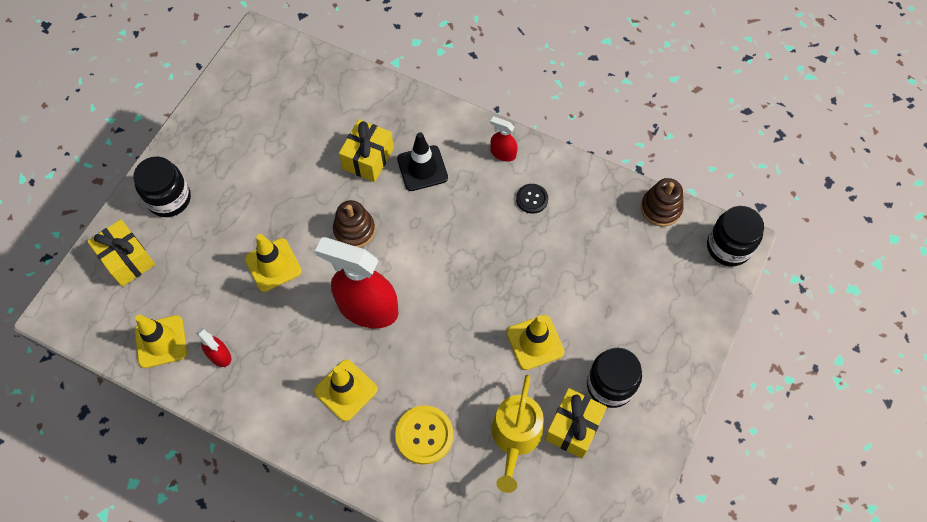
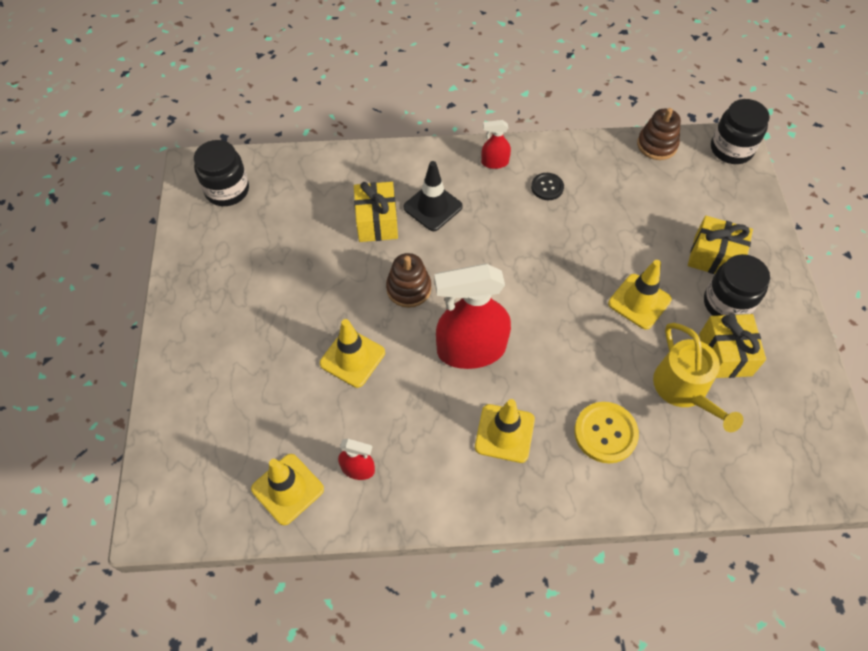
camera: 30 degrees left, 5 degrees down
(127, 260) = (196, 429): yellow gift -> yellow gift (714, 257)
(169, 199) = (202, 350): black jar -> black jar (227, 190)

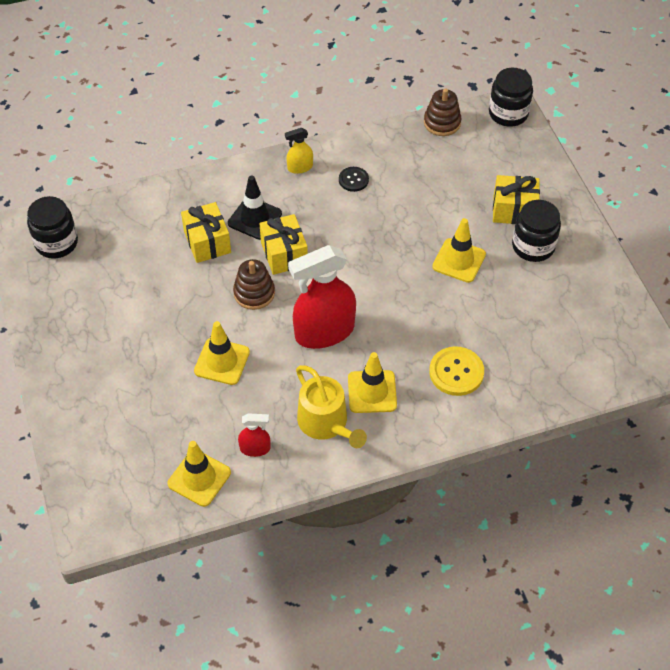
camera: 15 degrees left, 5 degrees down
(494, 162) = (300, 167): red spray bottle -> yellow spray bottle
(684, 389) = (513, 323): yellow watering can -> yellow watering can (326, 423)
(725, 354) = (540, 288): yellow gift -> yellow gift (284, 254)

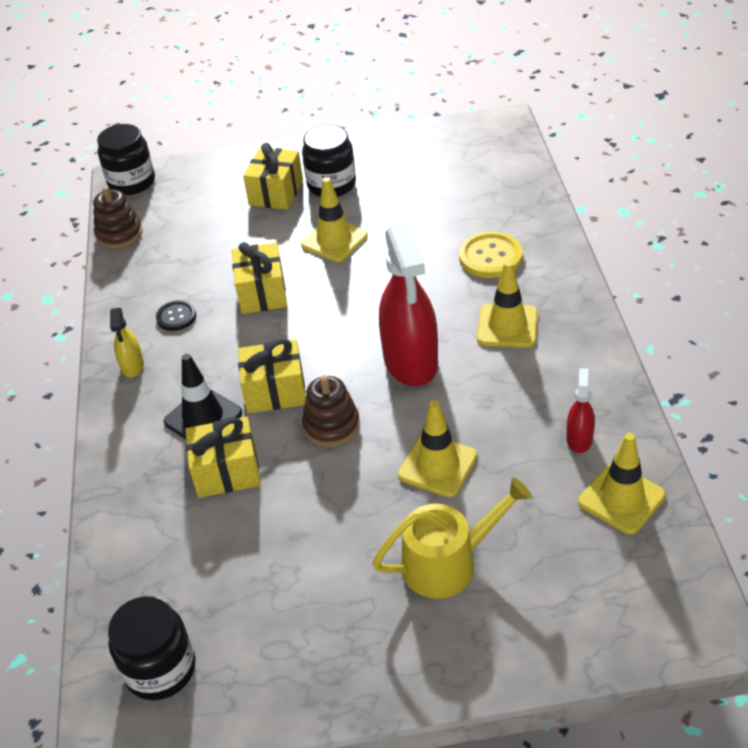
camera: 75 degrees left, 10 degrees down
(326, 423) = (547, 369): yellow watering can -> yellow watering can (447, 563)
(387, 226) = (262, 293): none -> yellow gift

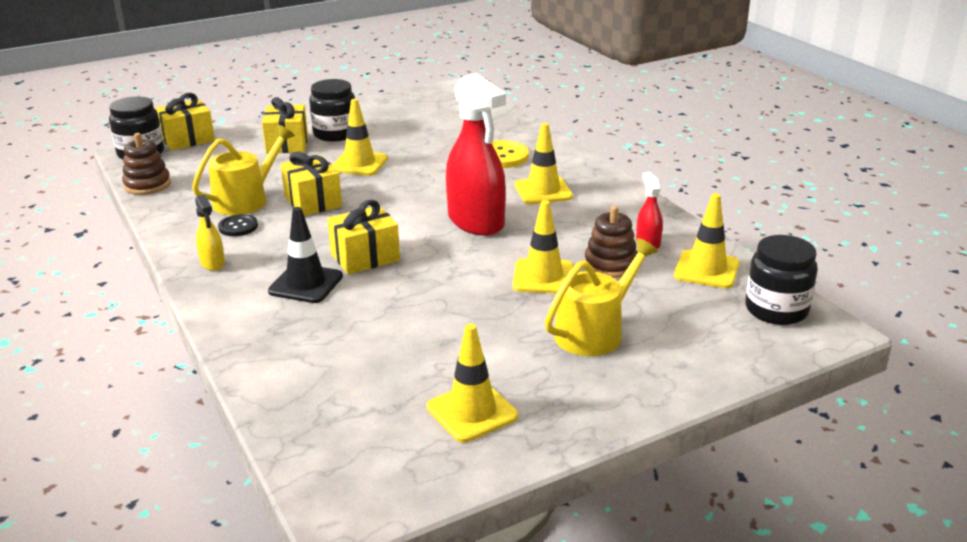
camera: 25 degrees left, 15 degrees down
(160, 669) = (371, 456): black jar -> black jar (776, 310)
(200, 276) = (245, 200): none -> yellow watering can
(227, 471) = (352, 313): yellow gift -> yellow gift (187, 139)
(274, 640) = (472, 412): none -> yellow traffic cone
(331, 425) = (432, 269): brown stacking toy -> brown stacking toy (610, 264)

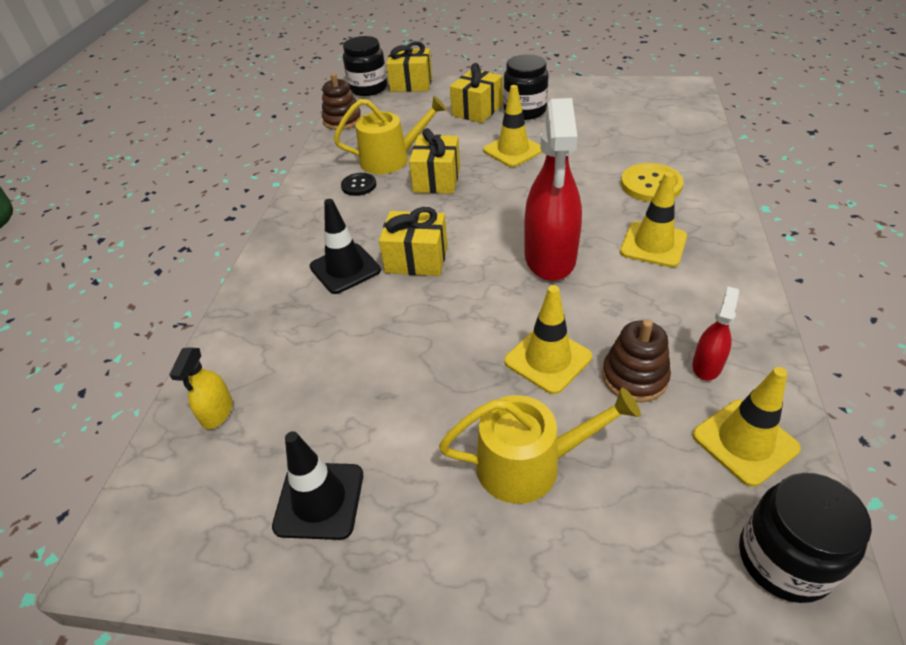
camera: 40 degrees right, 15 degrees up
(212, 263) = (306, 216): yellow spray bottle -> yellow spray bottle (217, 412)
(472, 412) = (319, 500): yellow traffic cone -> black traffic cone

